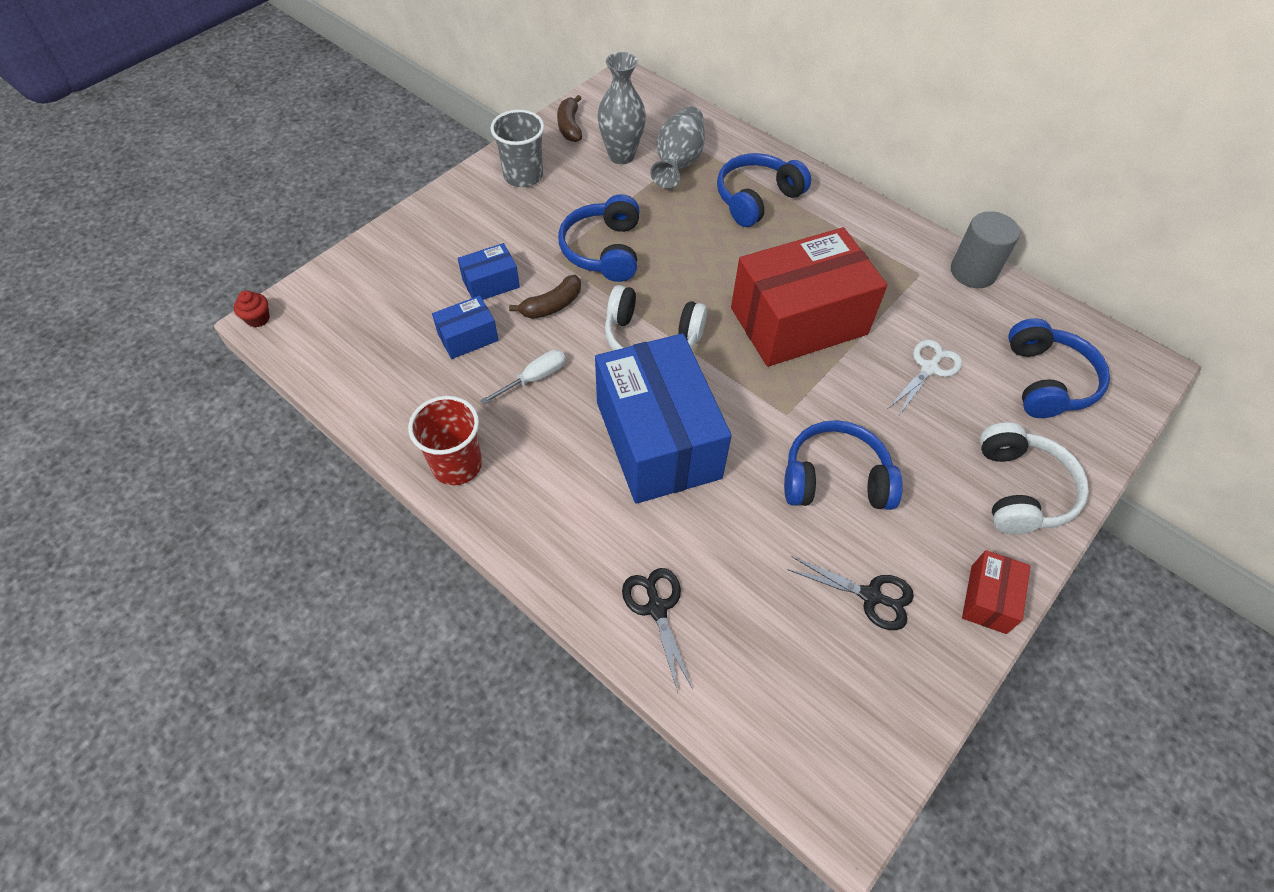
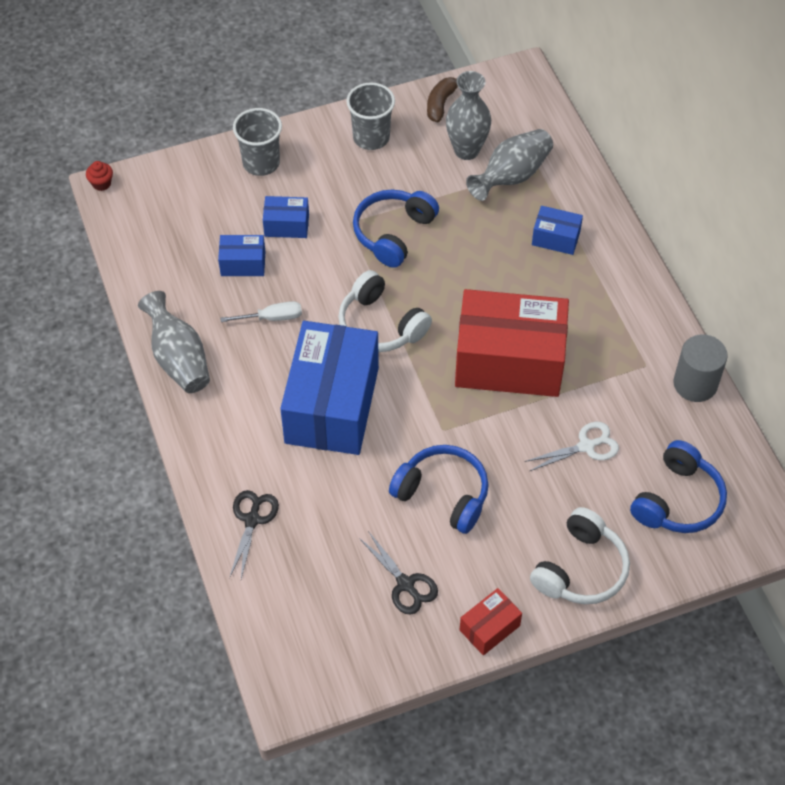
camera: 30 degrees right, 0 degrees up
(426, 236) = (261, 163): none -> grey cup
(457, 465) = (178, 358): red cup -> grey vase
(552, 305) = (322, 264): brown banana -> none
(756, 198) = (556, 238): blue headphones -> blue box

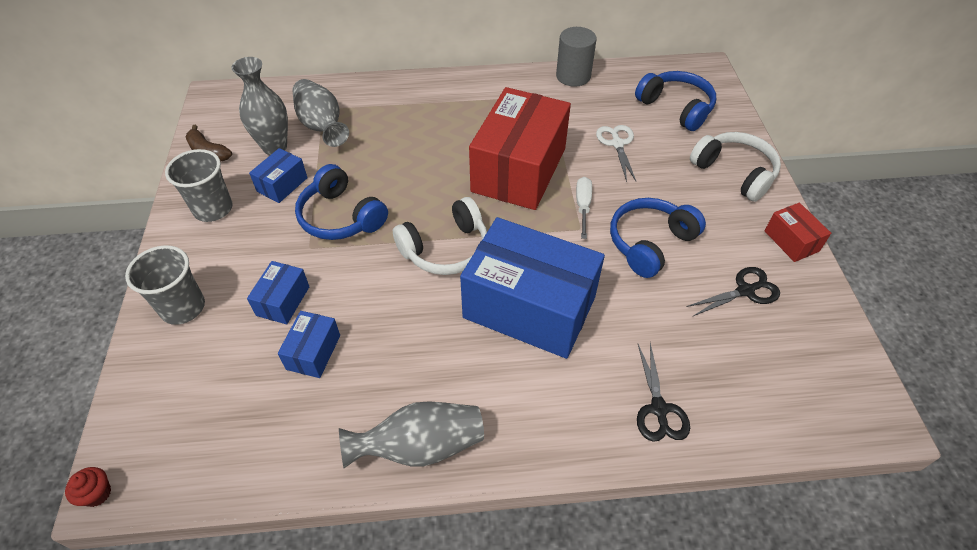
camera: 75 degrees left, 5 degrees down
(252, 520) = (659, 409): black scissors -> black scissors turned 120 degrees counterclockwise
(272, 318) = (400, 339): white screwdriver -> white screwdriver (583, 206)
(556, 238) = (402, 115): blue box -> blue box (282, 184)

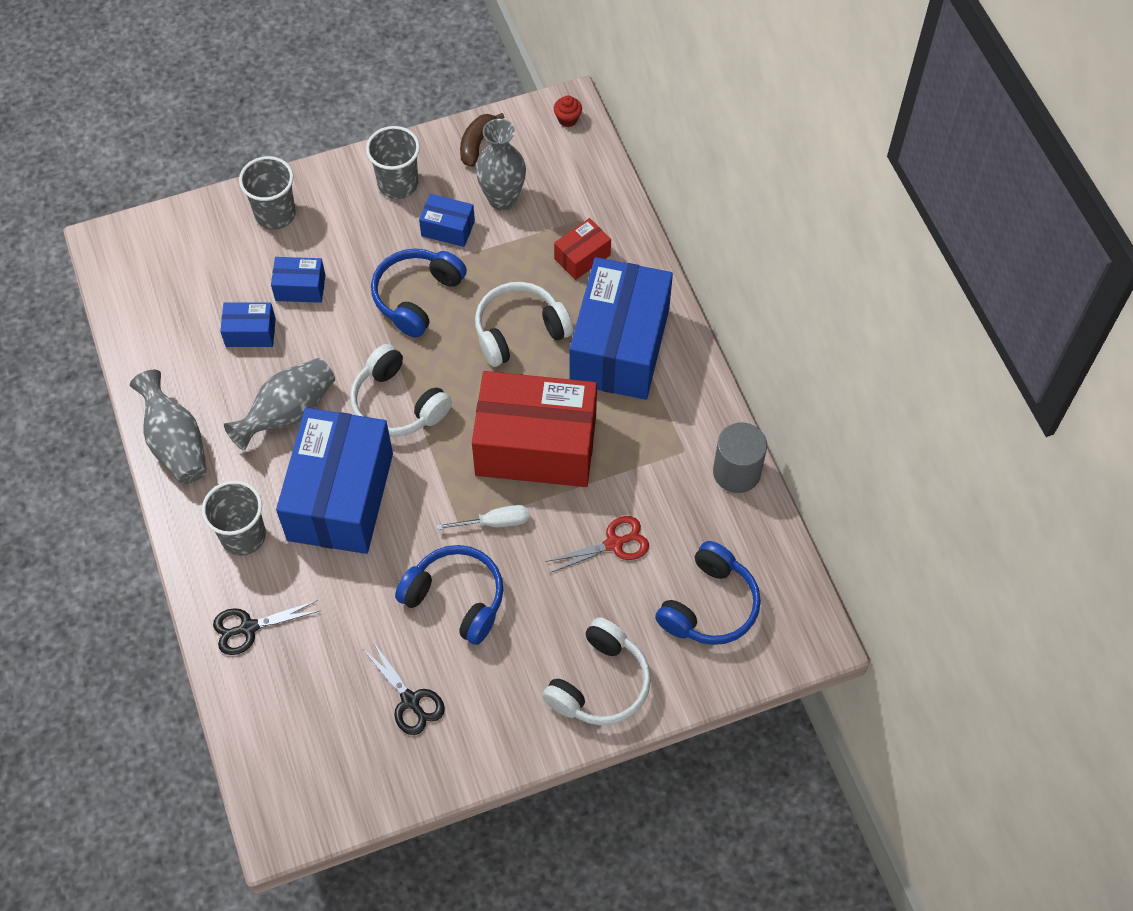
camera: 75 degrees right, 10 degrees up
(97, 493) = (99, 238): red cupcake -> red cupcake (567, 119)
(322, 126) = (550, 230): grey vase -> grey vase (288, 413)
(408, 160) = (519, 331): none -> white headphones
(447, 110) = (619, 346): none -> blue box
(552, 397) = (243, 536): none -> grey cup
(617, 144) = (614, 544): white scissors -> red scissors
(791, 241) = (498, 750): red box -> red box (582, 257)

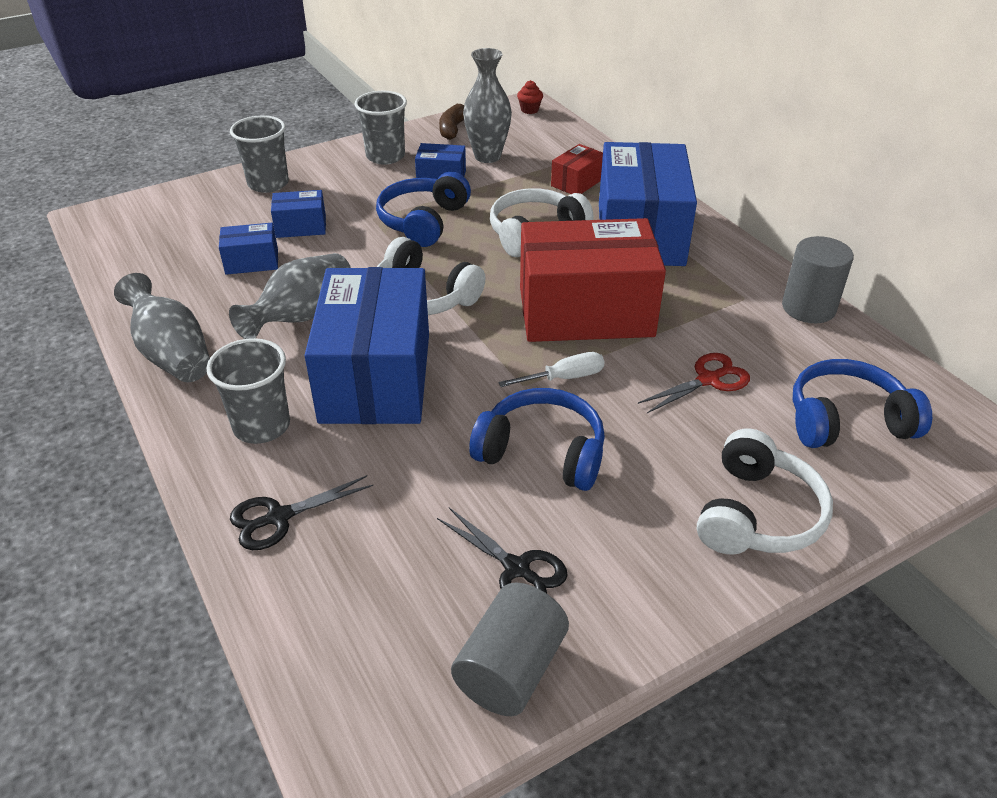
camera: 10 degrees left, 20 degrees down
(387, 777) = (510, 669): none -> grey cylinder
(709, 605) = (846, 420): blue headphones -> blue headphones turned 120 degrees counterclockwise

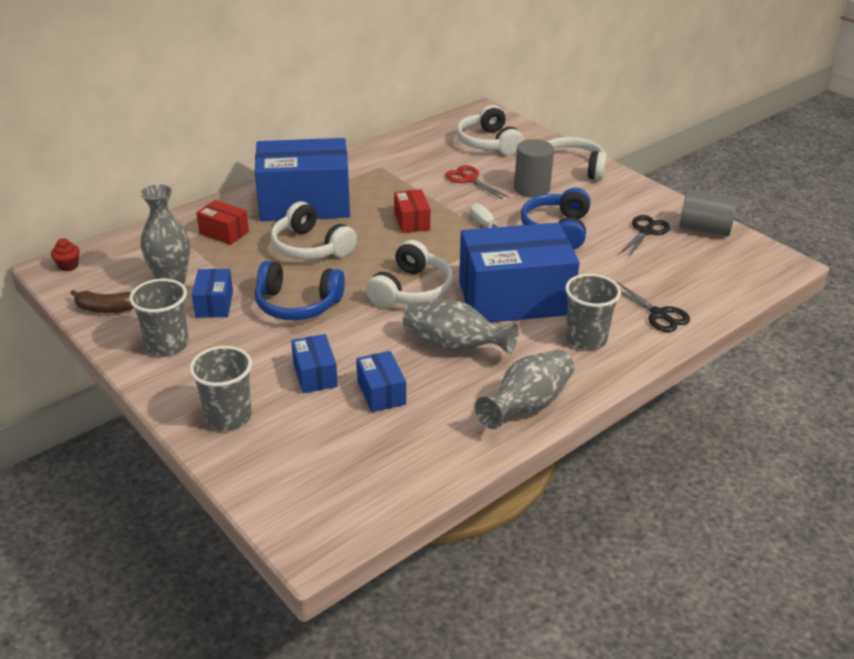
camera: 100 degrees left, 5 degrees down
(585, 311) = (412, 221): red box -> red box, size x0.44
(808, 308) = (386, 147): grey cylinder -> grey cylinder (531, 189)
(846, 420) = (488, 143): blue headphones -> white headphones

